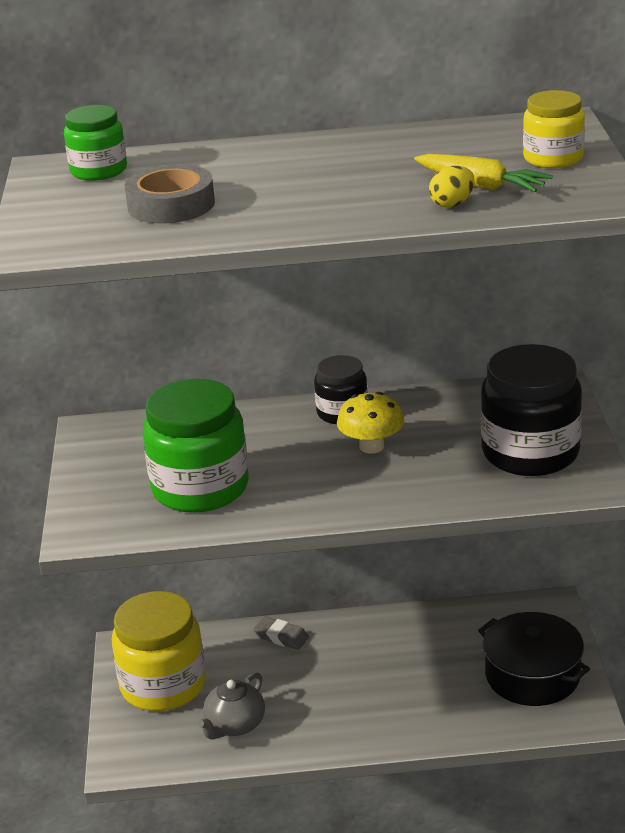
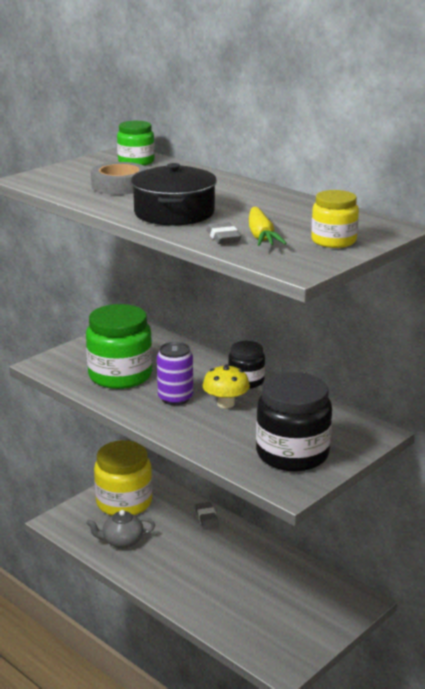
camera: 45 degrees right, 5 degrees down
(311, 473) = (175, 398): none -> purple can
(452, 204) = (223, 237): yellow egg -> grey eraser
(532, 675) = (292, 627): black pot -> black pot (174, 213)

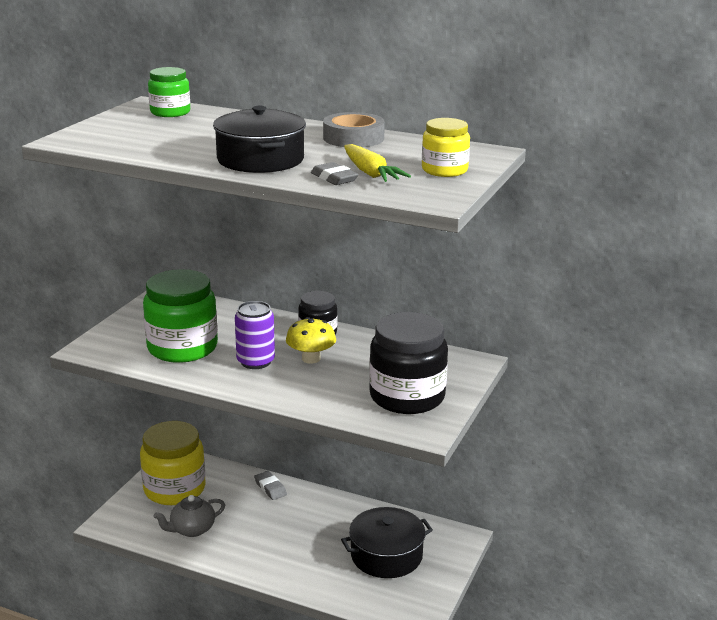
camera: 20 degrees left, 0 degrees up
(119, 186) = (175, 138): grey tape -> grey tape (353, 138)
(283, 602) = (386, 555): none -> black pot

